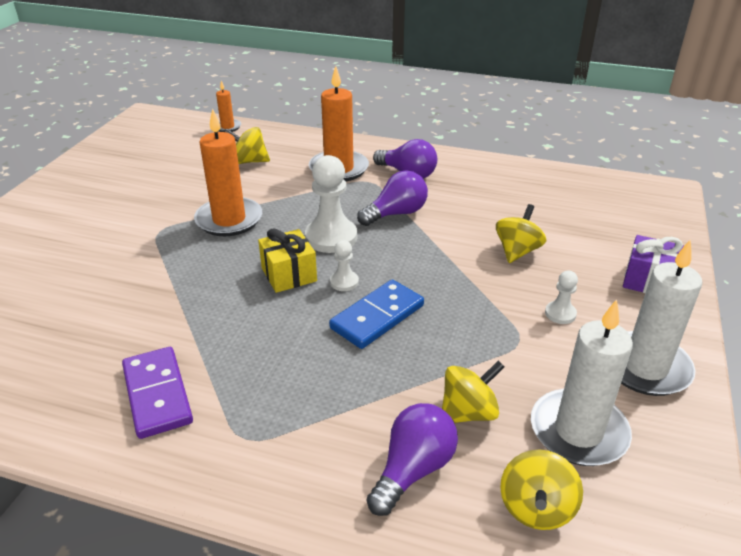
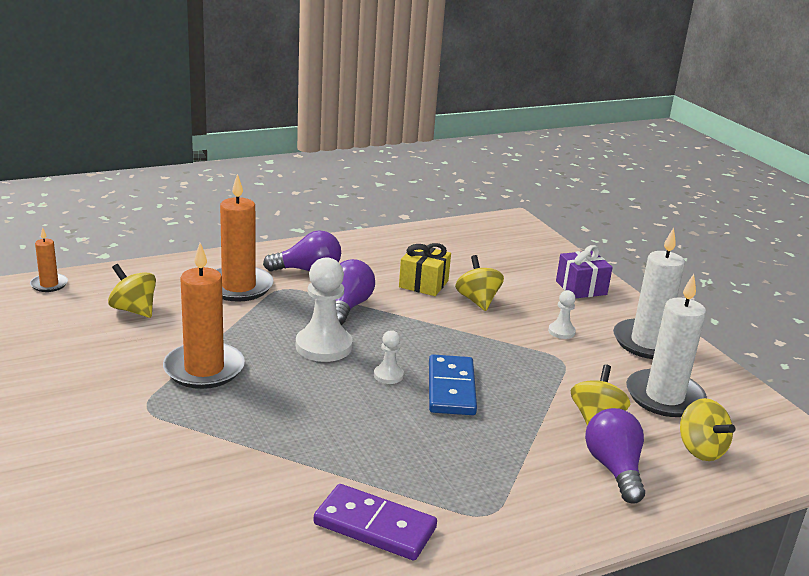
camera: 45 degrees left, 10 degrees down
(249, 161) = (134, 310): yellow spinning top -> yellow spinning top turned 75 degrees clockwise
(289, 274) = (335, 389): yellow gift -> yellow gift (423, 284)

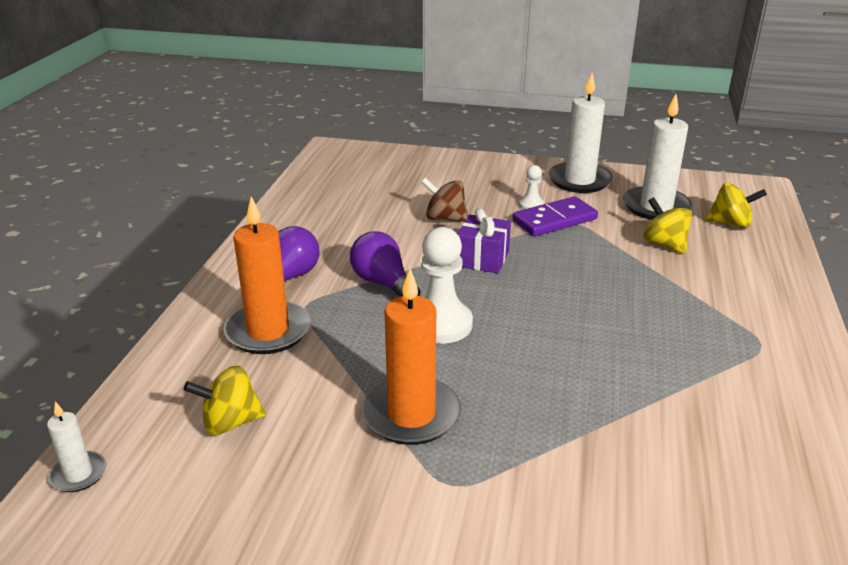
camera: 50 degrees left, 5 degrees up
(49, 284) = (78, 474): orange candle -> white candle
(375, 526) = (749, 408): purple domino -> purple domino (554, 220)
(388, 375) = (523, 309): white pawn -> none
(423, 284) = (388, 230): yellow gift -> none
(451, 388) = (571, 287): blue domino -> none
(477, 300) = (445, 218): yellow spinning top -> brown spinning top
(581, 288) = (475, 170): purple gift -> purple gift (482, 259)
(614, 469) = (733, 266): purple light bulb -> none

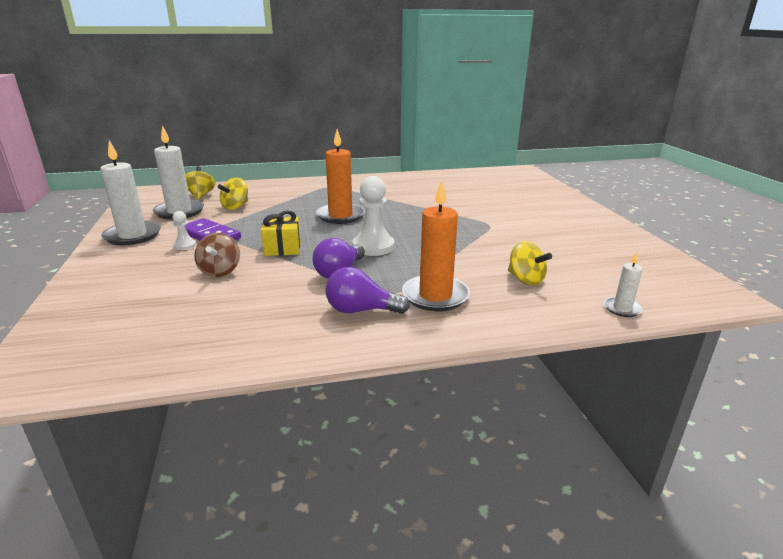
camera: 115 degrees left, 5 degrees down
(411, 415) = (458, 239): orange candle -> orange candle (340, 216)
(482, 259) = (282, 248): purple gift -> yellow gift

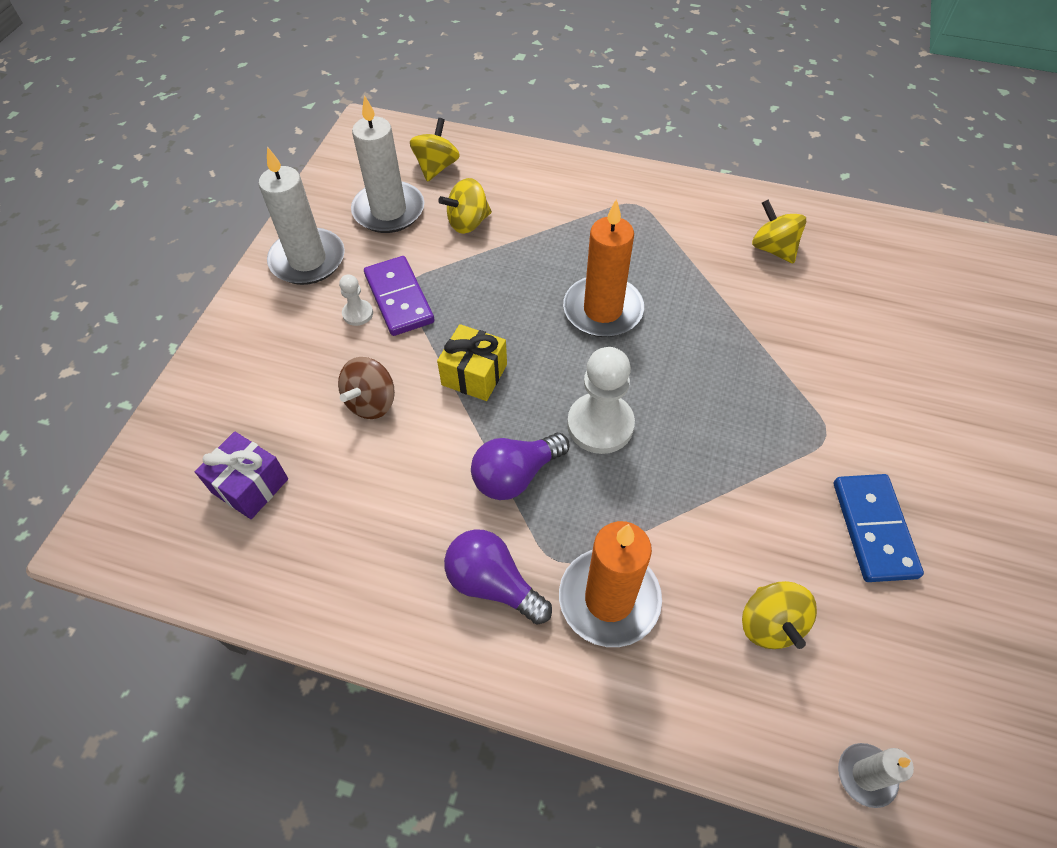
camera: 30 degrees right, 30 degrees up
(149, 322) = (250, 486): none -> purple gift
(410, 186) = (773, 248): none -> yellow spinning top
(539, 242) = (873, 529): none -> blue domino

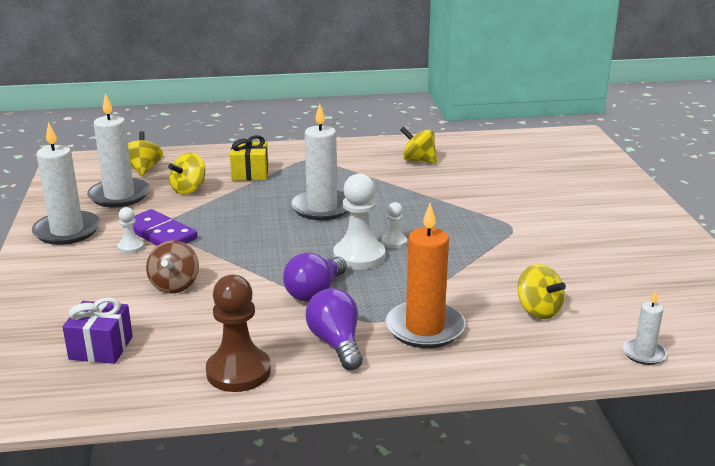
camera: 25 degrees left, 30 degrees down
(365, 589) = (238, 372): none -> brown pawn
(474, 375) = (248, 255): yellow gift -> yellow gift (250, 173)
(493, 584) = (336, 343): purple light bulb -> purple light bulb turned 60 degrees clockwise
(603, 310) = (322, 208): orange candle -> white candle
(657, 411) = (394, 242): none -> white pawn
(873, 529) = (570, 257): blue domino -> none

